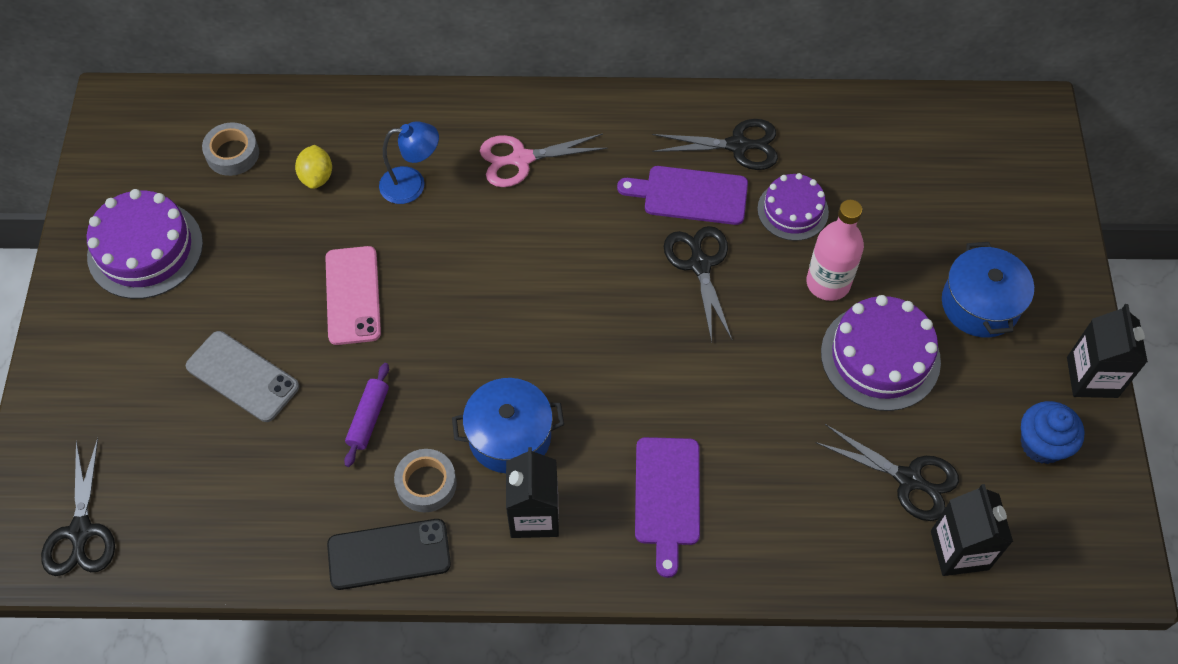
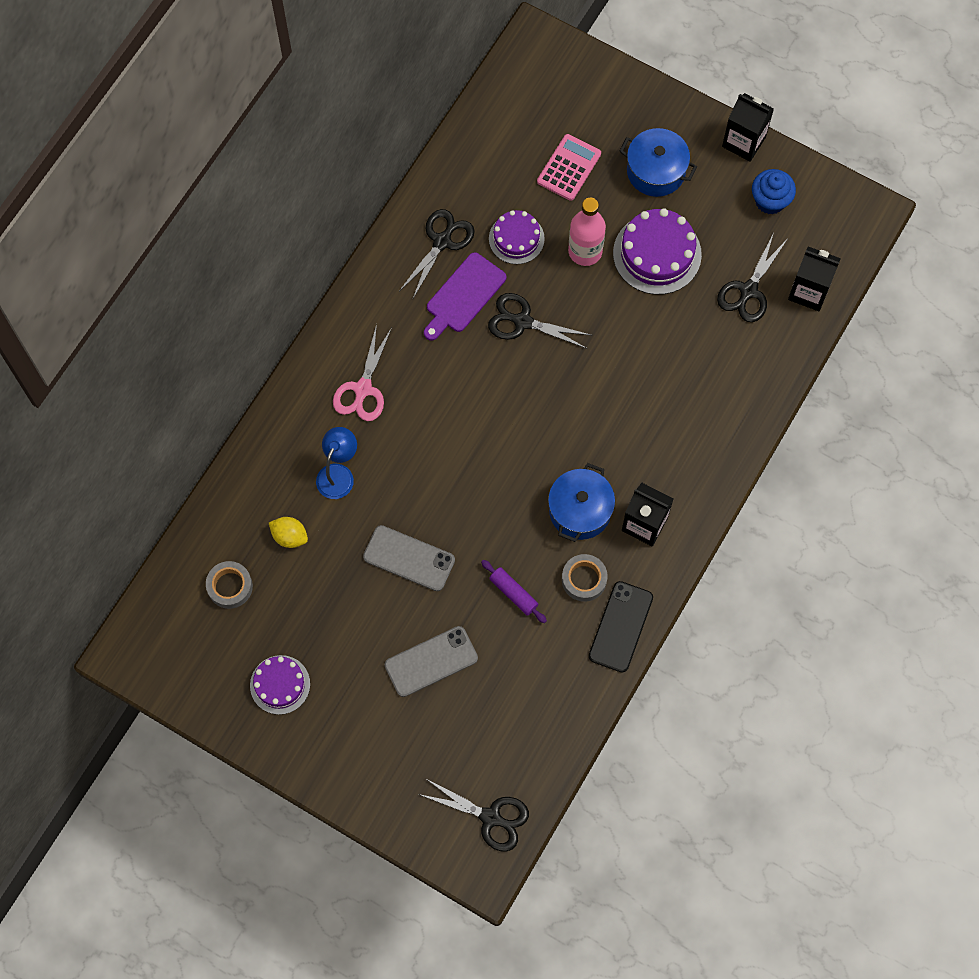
camera: 60 degrees left, 10 degrees up
(145, 249) = (280, 684): purple cake -> purple cake, size x0.63
(353, 295) = (409, 558): pink phone -> grey phone
(667, 497) = (678, 437): purple cutting board -> none
(908, 479) = (748, 290): black scissors -> black scissors turned 150 degrees clockwise
(914, 217) = (569, 168): none -> pink calculator

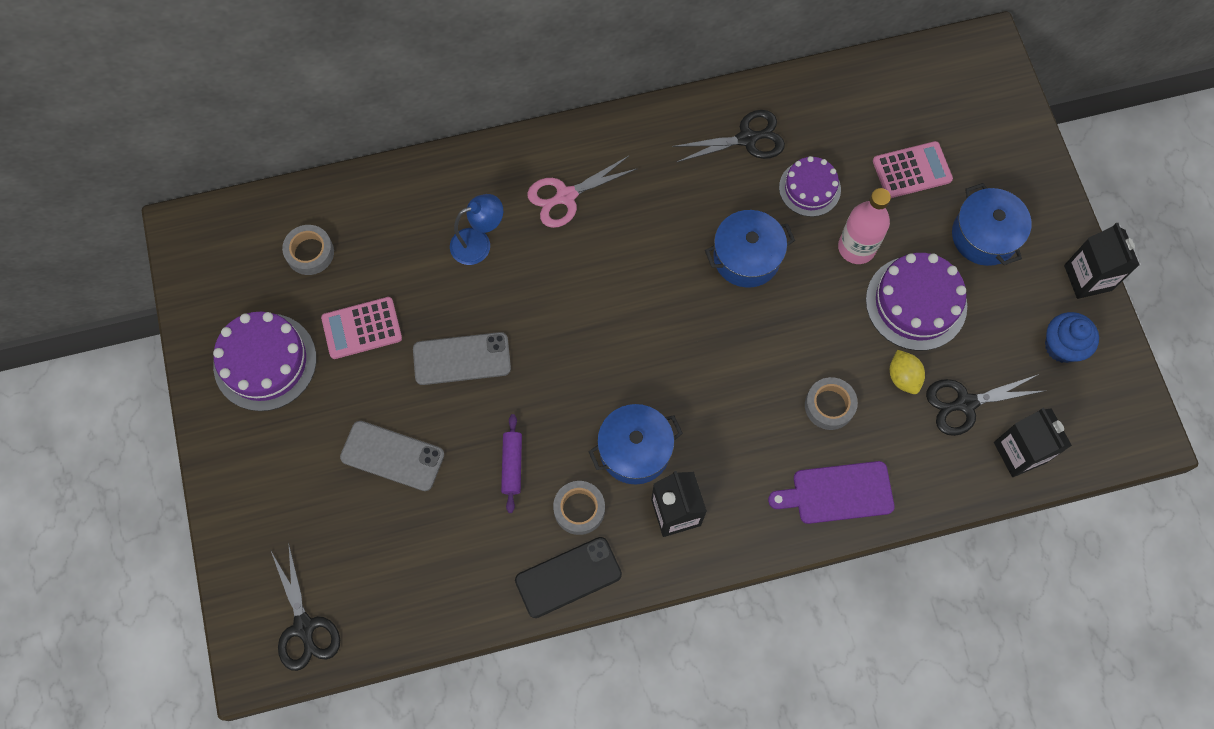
camera: 45 degrees right, 0 degrees up
(280, 684) = (265, 362): purple cake -> purple cake, size x1.58
(289, 536) = (392, 256): yellow lemon -> yellow lemon (903, 377)
(321, 602) = (362, 328): none -> pink calculator
(409, 558) = (462, 359): grey phone -> grey phone turned 75 degrees counterclockwise
(464, 296) = (720, 195): purple cutting board -> purple cutting board (837, 493)
(522, 321) = (746, 257): black scissors -> blue pot
(669, 369) = (829, 405): none -> grey tape

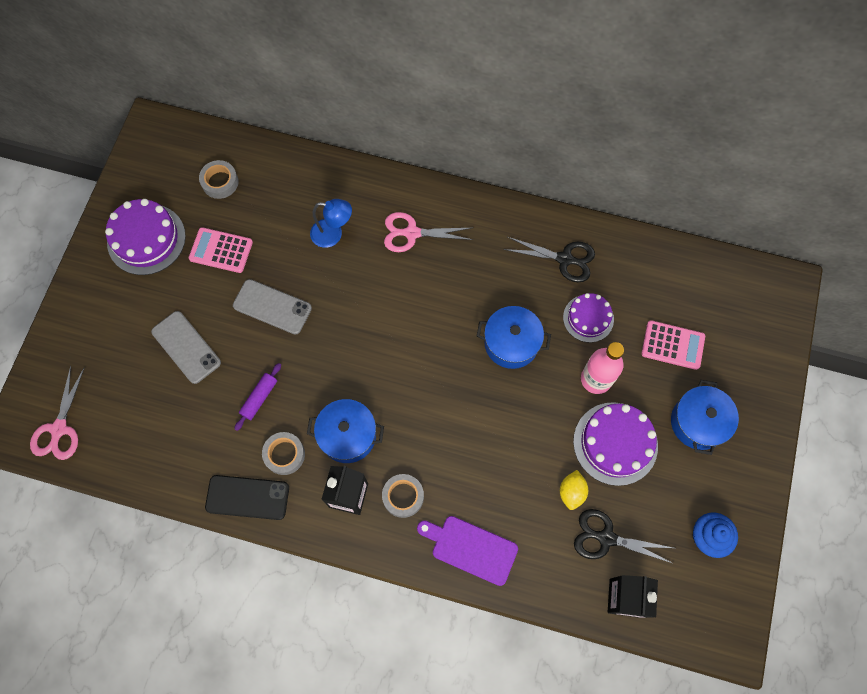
camera: 30 degrees right, 0 degrees up
(304, 627) = (59, 429): black scissors -> pink scissors
(829, 405) = (504, 482): grey tape -> grey tape (403, 496)
(1087, 278) = (760, 497): black carton -> none

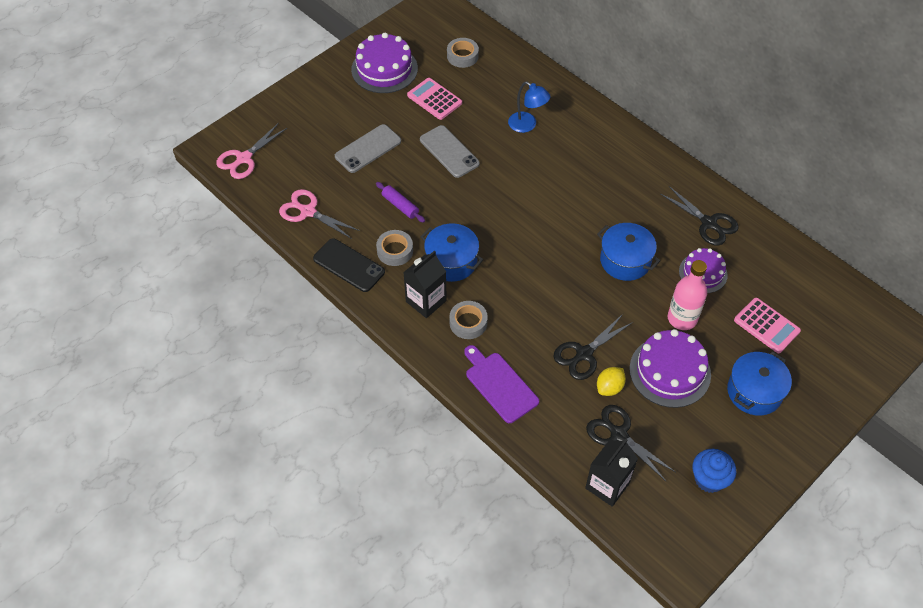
camera: 30 degrees right, 15 degrees down
(186, 347) = (368, 149): grey phone -> grey phone turned 60 degrees clockwise
(259, 398) = (400, 206): purple rolling pin -> purple rolling pin turned 75 degrees clockwise
(412, 233) = (591, 151): pink scissors -> pink scissors (308, 211)
(529, 469) = (584, 354): none -> black scissors

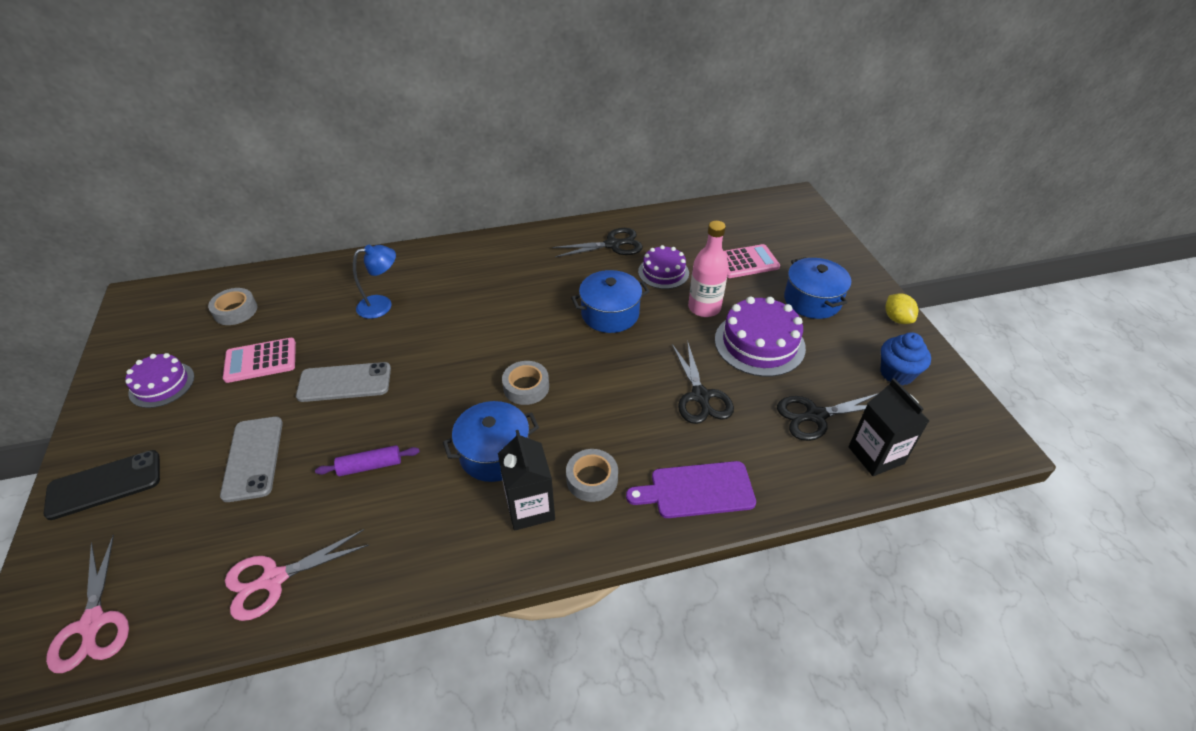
camera: 60 degrees left, 10 degrees down
(349, 265) = (405, 570): black phone -> black phone (104, 484)
(384, 69) = (162, 384): purple cake -> purple cake, size x0.63
(395, 251) = (430, 505): grey tape -> grey tape (526, 387)
(609, 387) = (753, 396): yellow lemon -> yellow lemon (897, 319)

